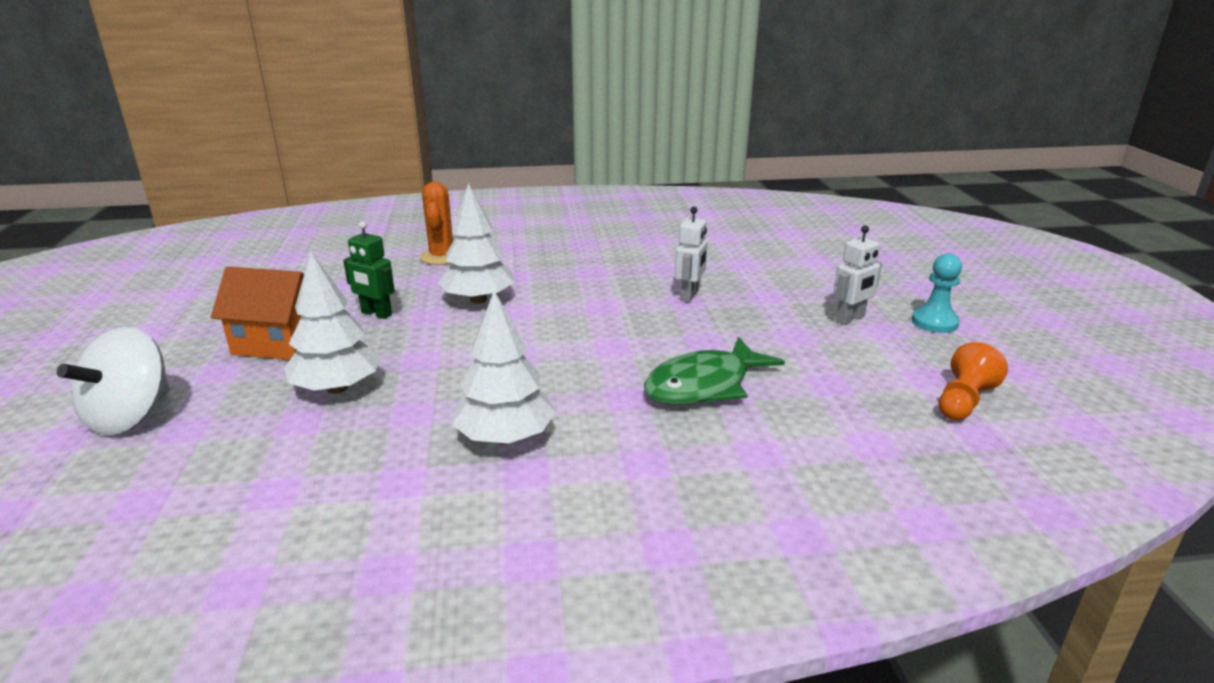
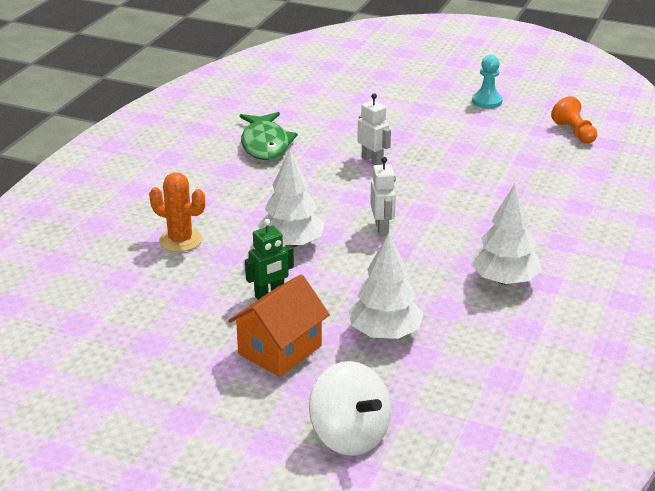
camera: 60 degrees left, 5 degrees up
(704, 385) = (497, 197): green fish -> green fish (265, 144)
(850, 319) = (458, 123): white robot -> white robot (382, 228)

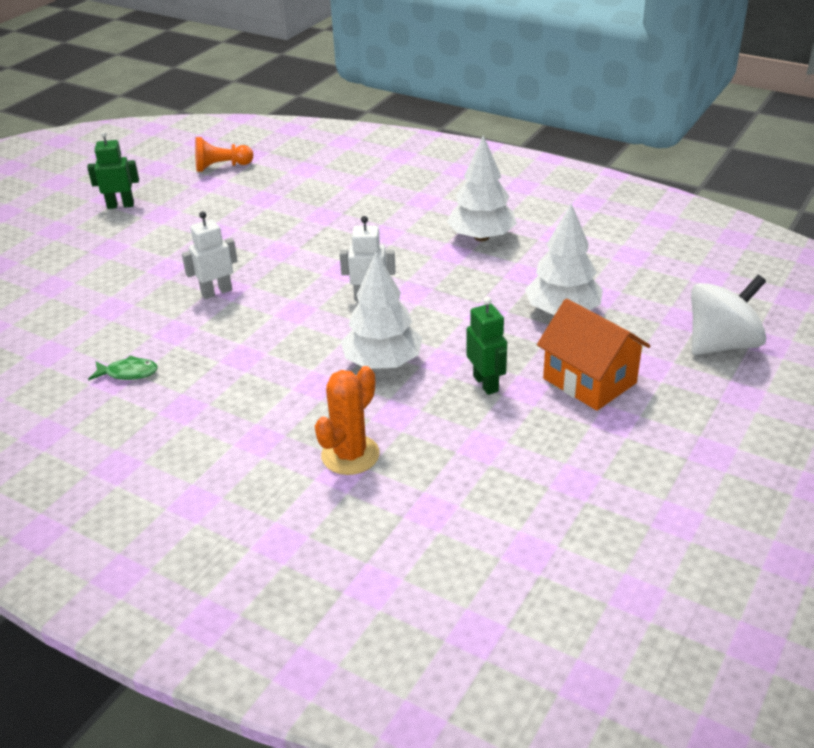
camera: 80 degrees left, 5 degrees up
(265, 144) = (128, 373): green fish -> green fish, size x0.49
(487, 101) = (120, 205): turquoise pawn -> green robot

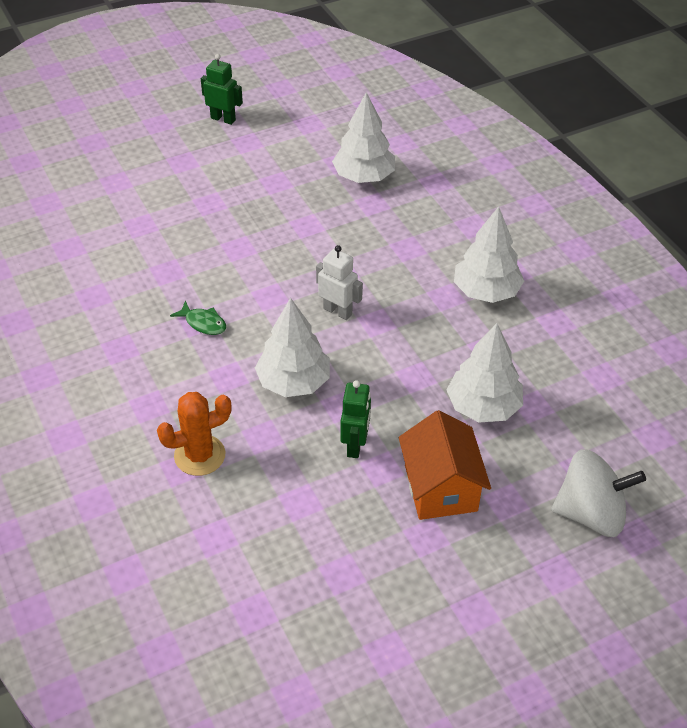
camera: 30 degrees right, 10 degrees up
(128, 373) = (107, 295): green fish -> green fish (203, 323)
(216, 292) = (226, 247): white robot -> none
(221, 167) = (333, 110): orange pawn -> none
(296, 201) = (364, 177): none -> white tree

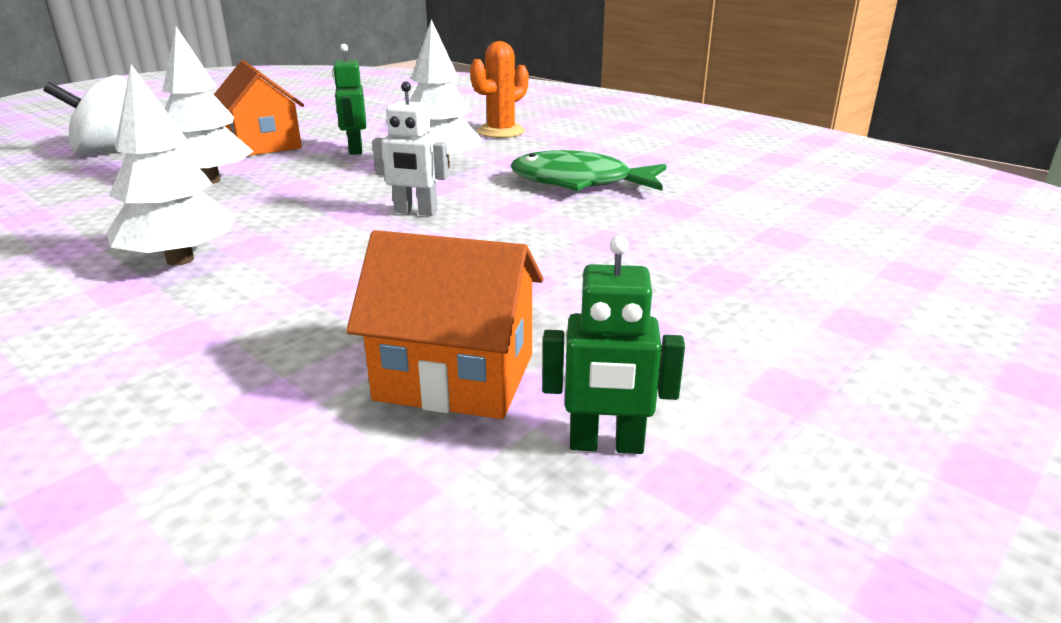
camera: 160 degrees right, 20 degrees down
(203, 323) = (580, 183): green fish -> green fish, size x2.05
(223, 119) = (920, 433): green robot -> green robot (606, 445)
(364, 177) = (455, 377): white tree -> orange house

